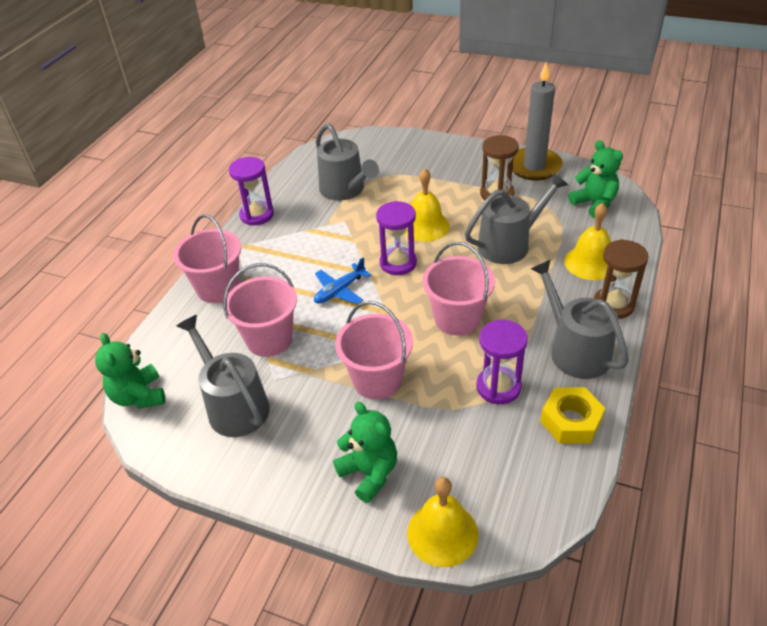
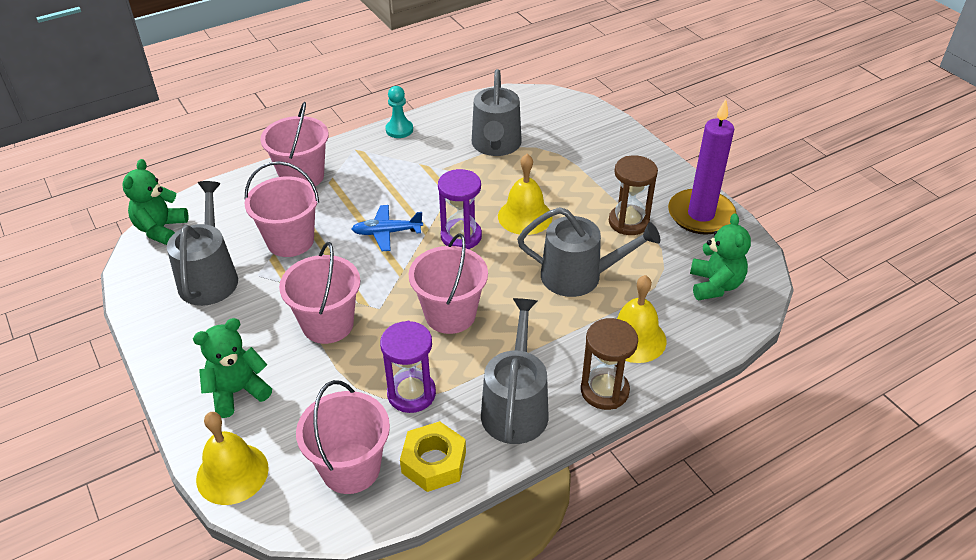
camera: 35 degrees right, 0 degrees up
(257, 215) = (399, 130): purple hourglass -> turquoise pawn
(369, 473) = (237, 392): green teddy bear -> green teddy bear turned 120 degrees counterclockwise
(522, 465) = (351, 468): none -> pink bucket
(534, 166) = (701, 215): grey candle -> purple candle

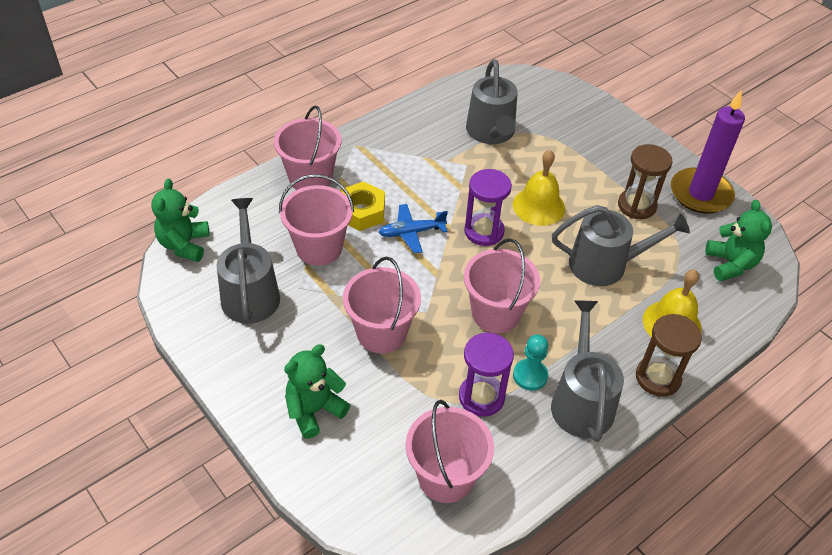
camera: 10 degrees left, 5 degrees up
(232, 473) = (334, 493): yellow bell -> none
(399, 130) = (392, 121): turquoise pawn -> turquoise pawn (530, 375)
(434, 462) = (521, 463): yellow nut -> yellow nut (362, 212)

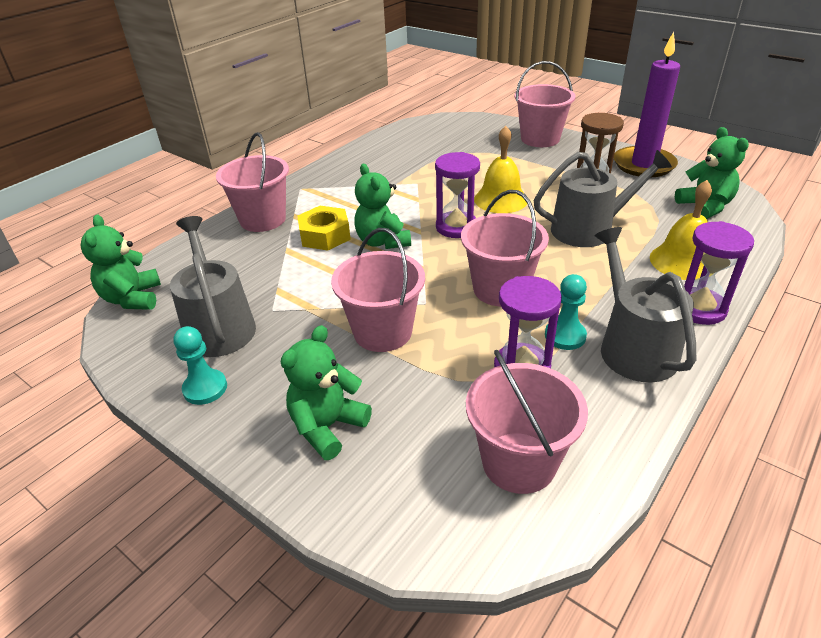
camera: 10 degrees left, 10 degrees down
(229, 351) = (205, 388): none -> turquoise pawn
(319, 248) = (288, 272): pink bucket -> pink bucket (540, 139)
(411, 232) = (382, 241): blue plane -> green teddy bear
(491, 132) = (430, 158): grey watering can -> none
(658, 378) = (699, 308): brown hourglass -> purple hourglass

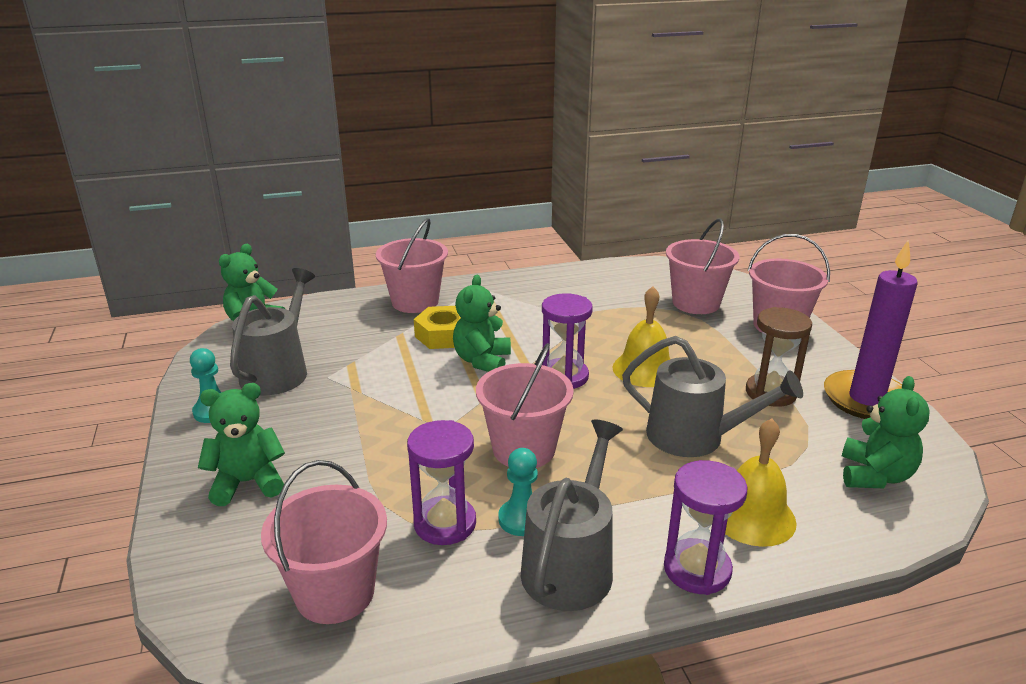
camera: 35 degrees right, 10 degrees down
(383, 332) = (380, 434): pink bucket -> pink bucket (696, 303)

